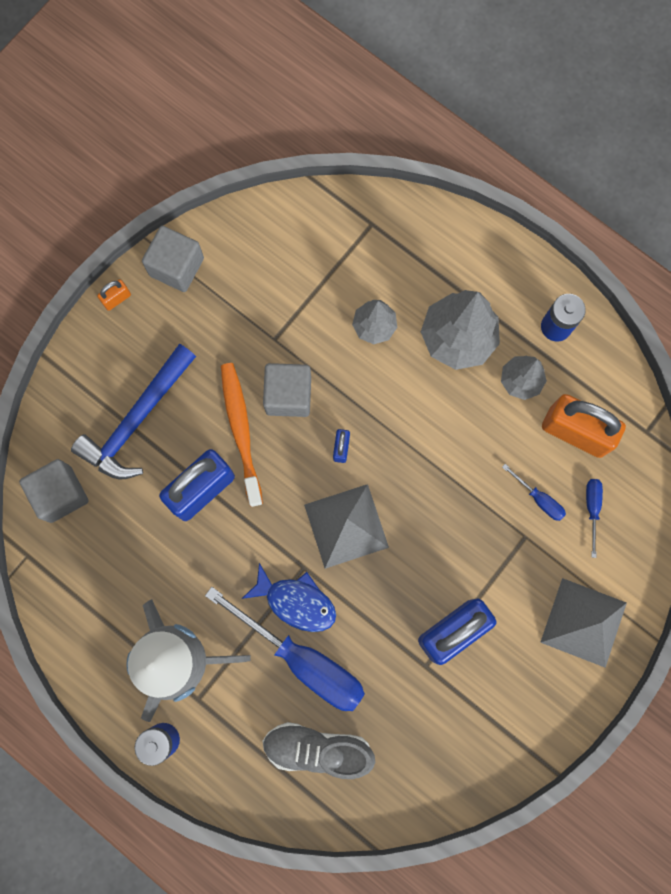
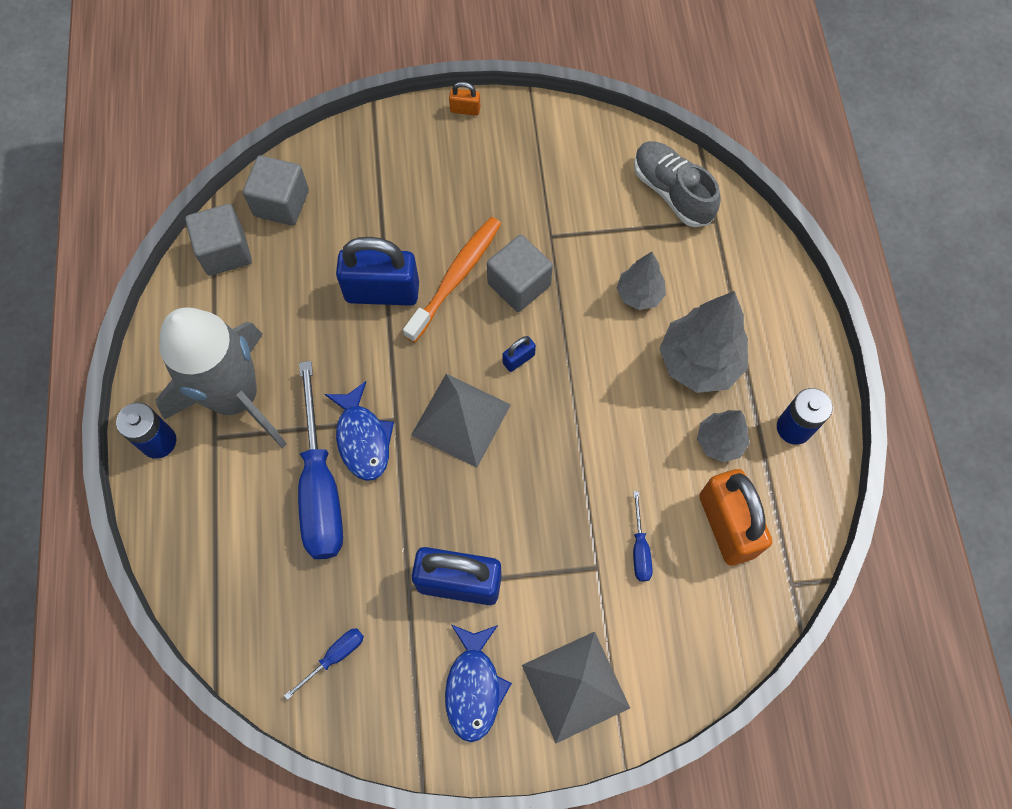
camera: 45 degrees right, 10 degrees down
(136, 420) = (389, 202): blue hammer -> none
(176, 267) = (532, 125): grey cube -> grey cube (225, 251)
(317, 749) = (258, 565): grey shoe -> grey shoe (672, 192)
(526, 684) = (474, 687): none -> blue fish
(592, 509) = (678, 600): blue screwdriver -> blue screwdriver (334, 657)

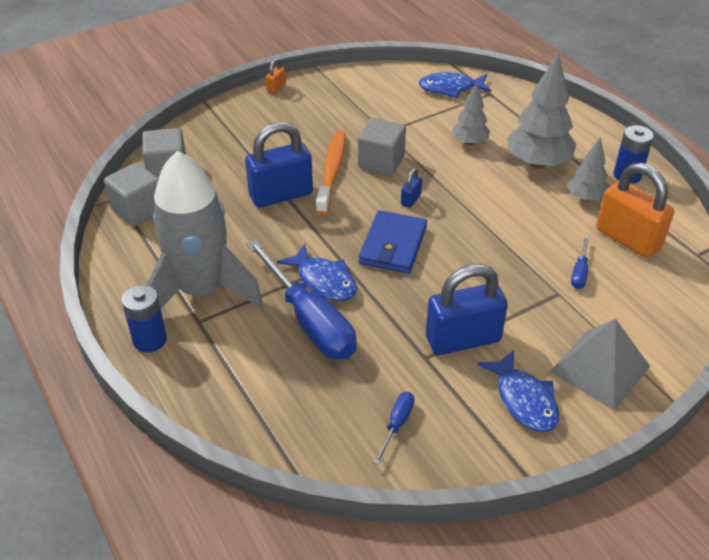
camera: 25 degrees left, 25 degrees down
(461, 420) = (393, 245): grey pyramid -> blue wallet
(465, 109) = (276, 88): orange padlock -> orange padlock turned 45 degrees counterclockwise
(640, 548) = (579, 272): blue screwdriver -> blue screwdriver turned 45 degrees clockwise
(672, 192) = (450, 88): grey shoe -> blue fish

